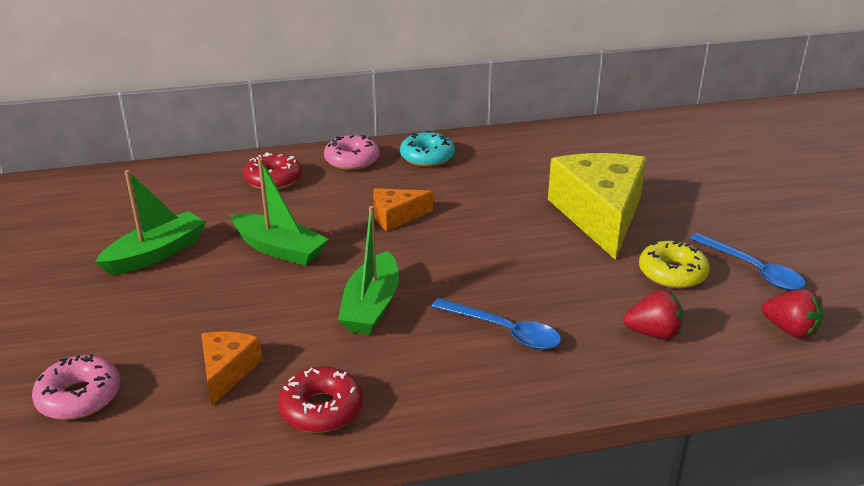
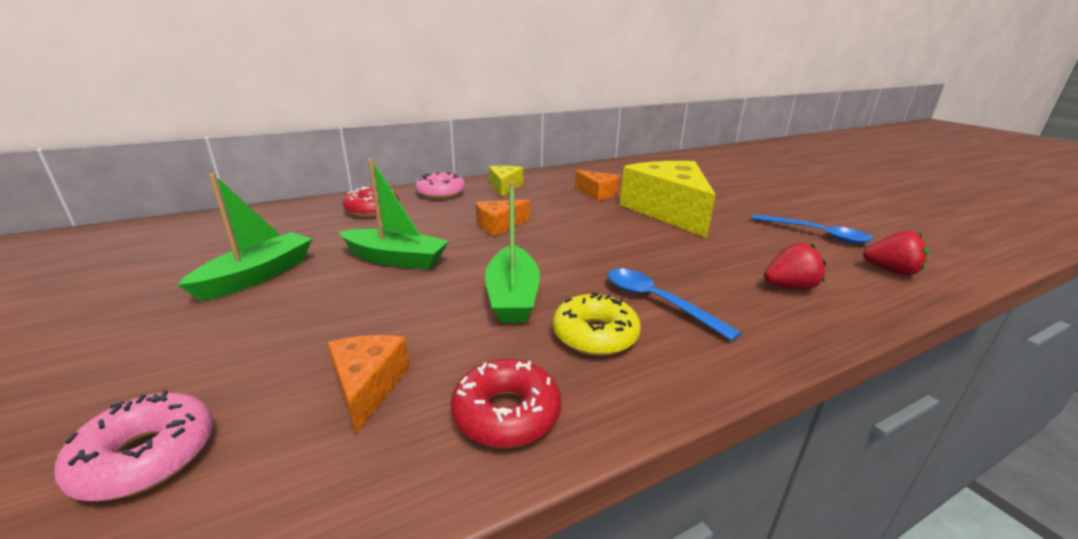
camera: 15 degrees left, 5 degrees down
(427, 157) = (504, 187): turquoise donut -> yellow cheese
(504, 331) = (657, 302): blue spoon -> blue spoon turned 150 degrees counterclockwise
(532, 178) = (598, 193): none -> orange cheese
(672, 273) = (760, 242): yellow donut -> yellow donut (595, 335)

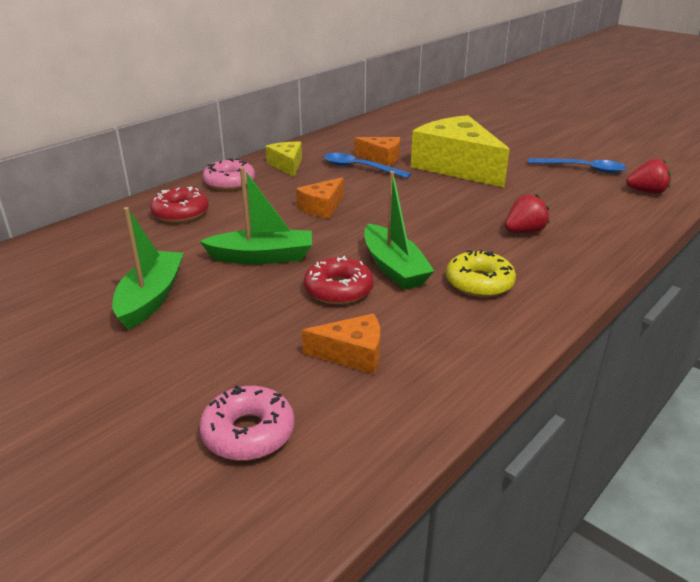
camera: 20 degrees left, 5 degrees up
(368, 386) = (352, 354): orange cheese -> orange cheese turned 120 degrees clockwise
(506, 413) = (464, 346): red donut -> red donut (338, 290)
(657, 302) = (504, 249): blue spoon -> blue spoon (359, 168)
(789, 287) = (587, 218): red strawberry -> red strawberry (524, 232)

